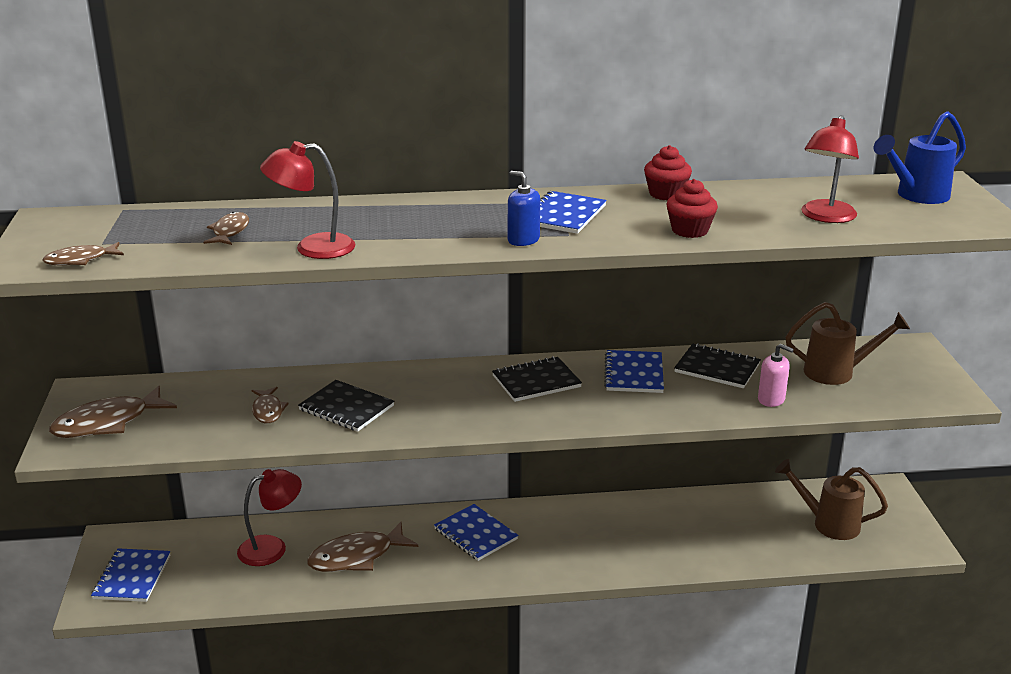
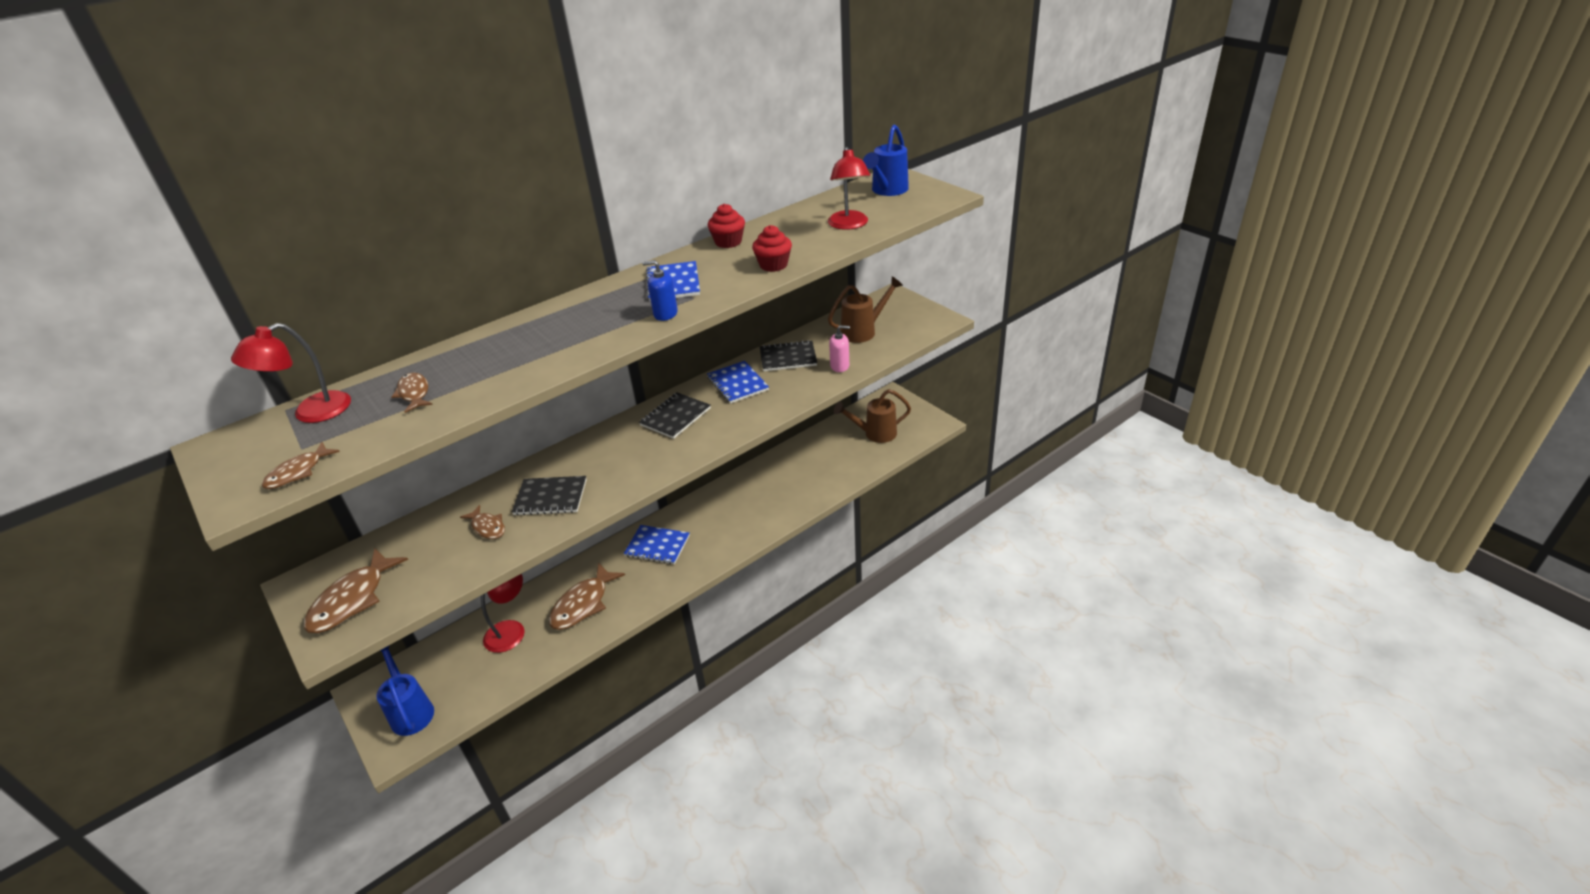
camera: 30 degrees left, 10 degrees up
(132, 577) = (410, 710): blue notebook -> blue watering can
(312, 248) = (505, 381): red lamp -> red lamp (311, 413)

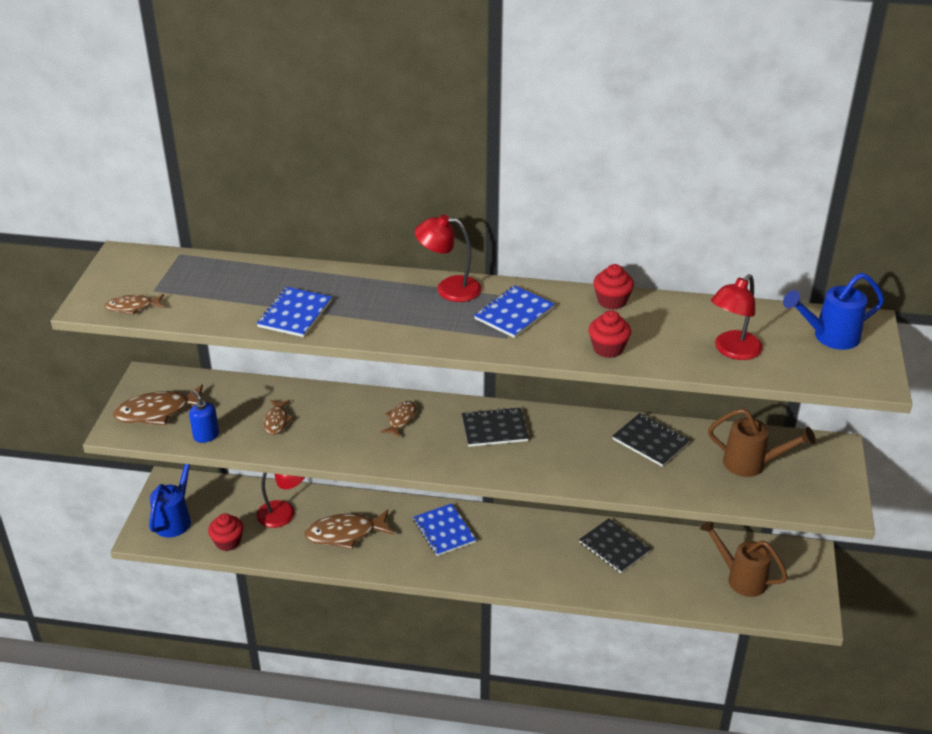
camera: 45 degrees right, 0 degrees up
(311, 413) = (187, 266): red lamp -> red lamp (449, 289)
(414, 393) = (249, 292): brown fish -> brown fish (401, 419)
(487, 687) = (228, 542): none -> red cupcake
(550, 497) = (336, 429): black notebook -> black notebook (614, 547)
(665, 314) = (468, 338): blue soap dispenser -> blue soap dispenser (206, 435)
(737, 383) = (578, 435): blue notebook -> blue notebook (295, 314)
(840, 366) = (680, 482): pink soap dispenser -> none

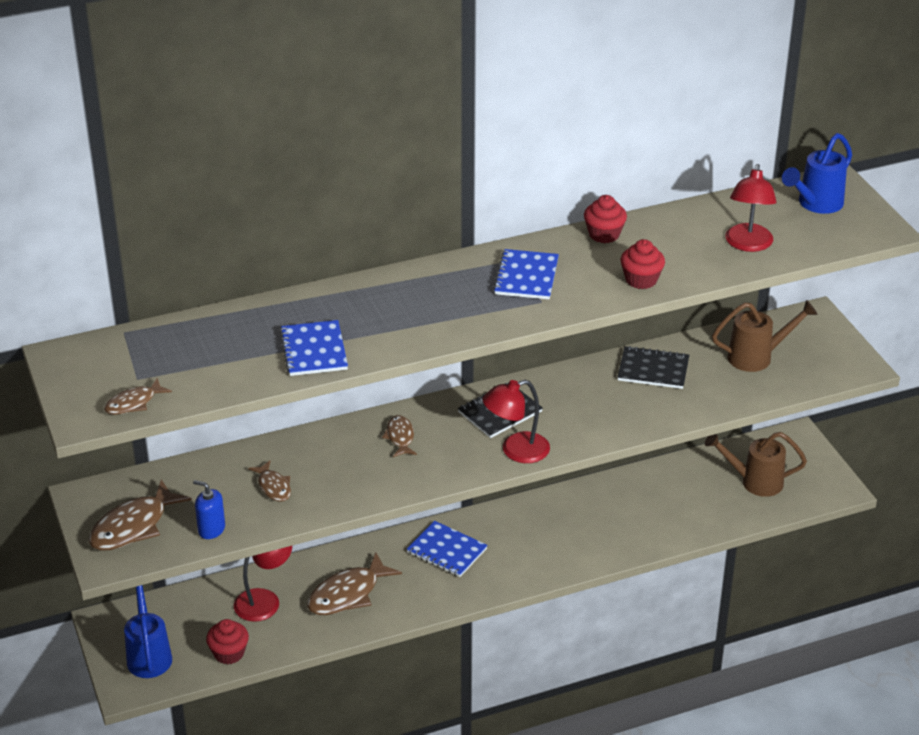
camera: 30 degrees left, 0 degrees up
(449, 289) = (441, 274): red lamp -> red lamp (516, 451)
(614, 547) = (621, 499): black notebook -> none

